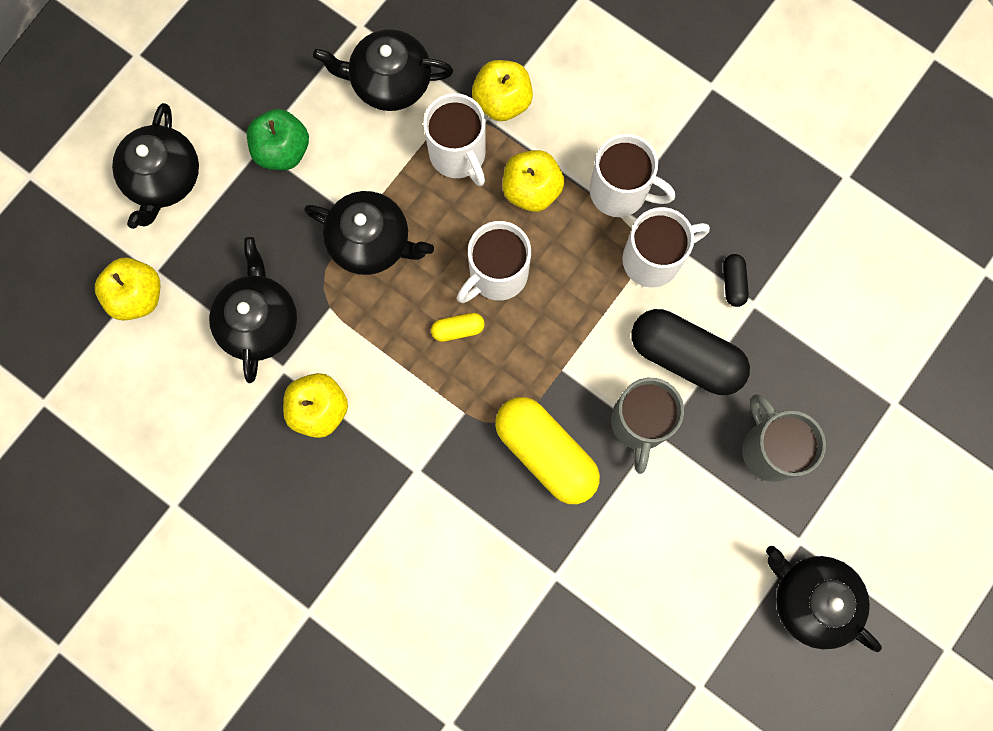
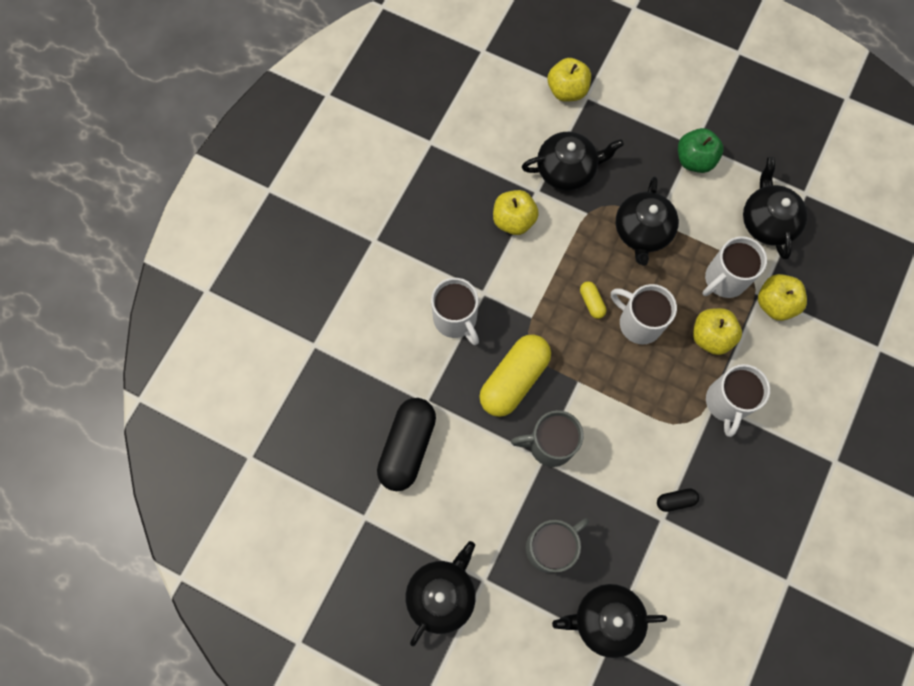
camera: 80 degrees right, 5 degrees down
(163, 178) = (654, 88): black teapot -> black teapot (606, 619)
(653, 259) = (679, 436): white mug -> white mug (456, 319)
(685, 357) = (608, 471): black capsule -> black capsule (407, 447)

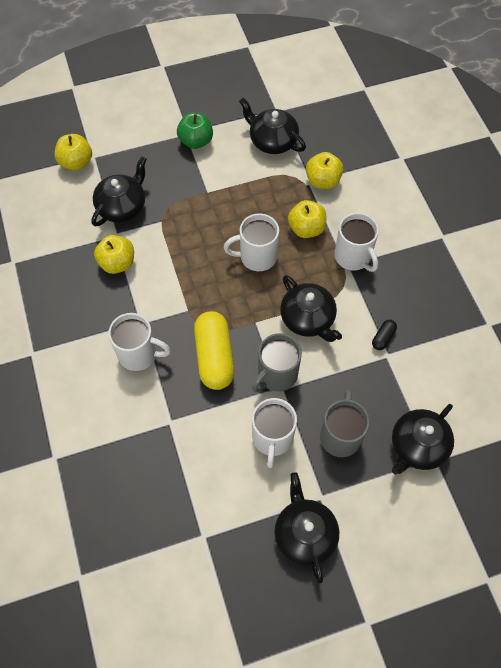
camera: 45 degrees left, 10 degrees down
(407, 447) = (186, 462): black capsule -> none
(591, 302) = (216, 269): yellow capsule -> none
(642, 231) = (205, 204): black teapot -> black teapot (308, 319)
(724, 279) = (281, 191): white mug -> white mug (272, 438)

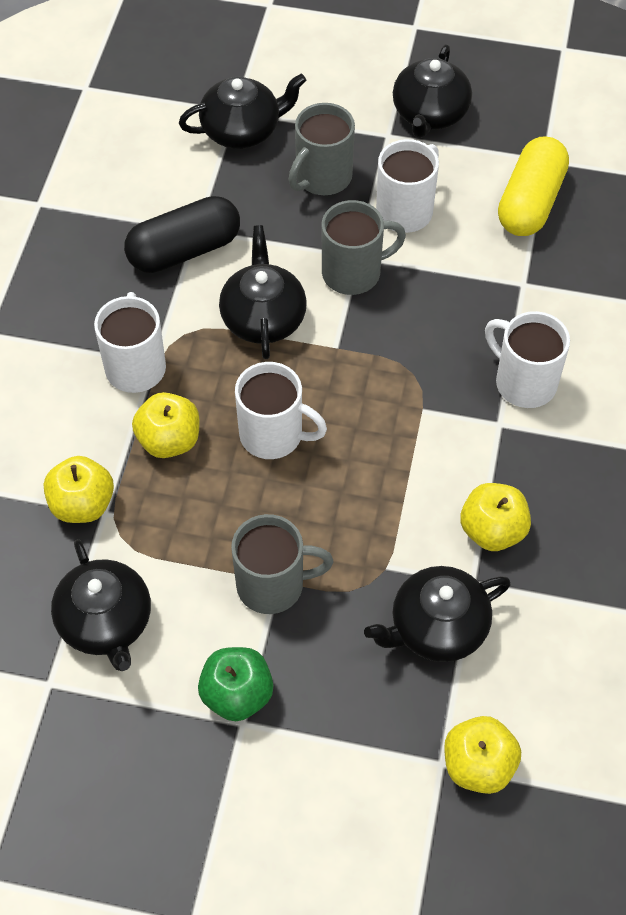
camera: 150 degrees left, 5 degrees down
(209, 189) = (273, 585): none -> grey mug
(214, 356) = (421, 331): yellow capsule -> yellow capsule (530, 202)
(383, 338) = (184, 250): black capsule -> black capsule, size x2.27

